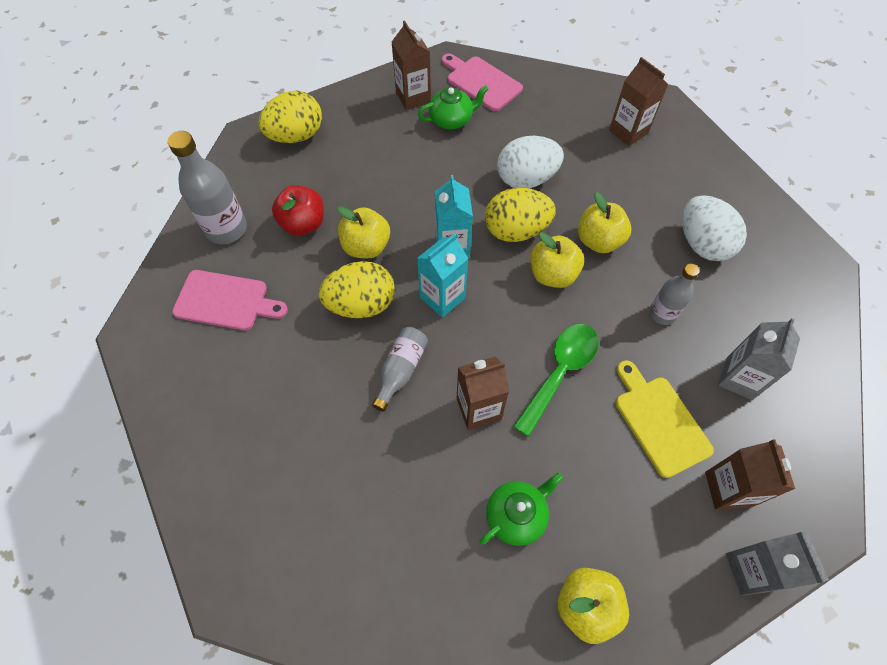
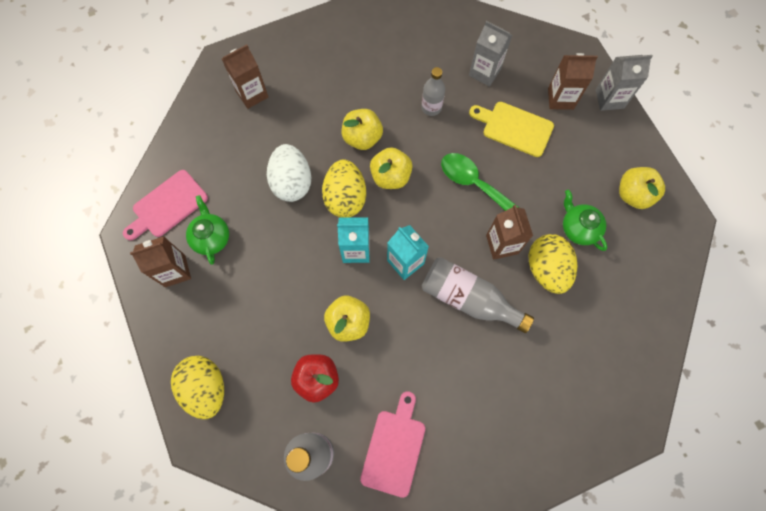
camera: 85 degrees left, 10 degrees up
(361, 304) = (406, 328): yellow egg -> yellow egg (546, 269)
(401, 370) = (468, 299): grey bottle -> grey bottle, size x1.62
(659, 421) = (514, 128): yellow cutting board -> yellow cutting board turned 45 degrees clockwise
(702, 244) = (373, 67): white egg -> none

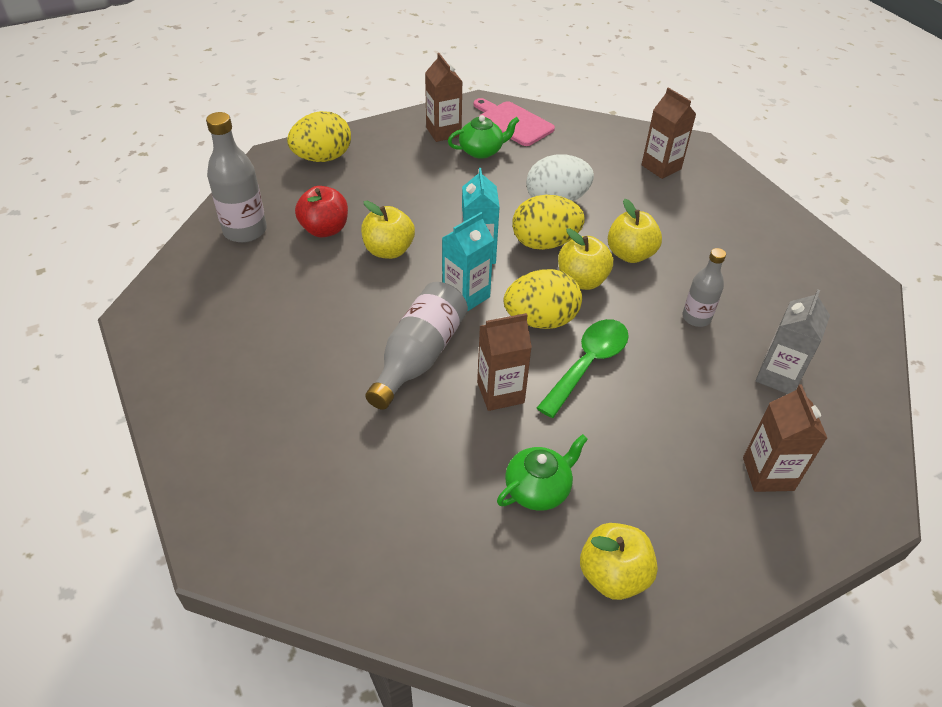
camera: 85 degrees right, 25 degrees down
(394, 448) = (239, 290): pink cutting board -> none
(514, 128) = (693, 410): yellow cutting board -> none
(546, 269) = (467, 444): yellow egg -> yellow egg (540, 320)
(609, 99) = (795, 549): grey carton -> none

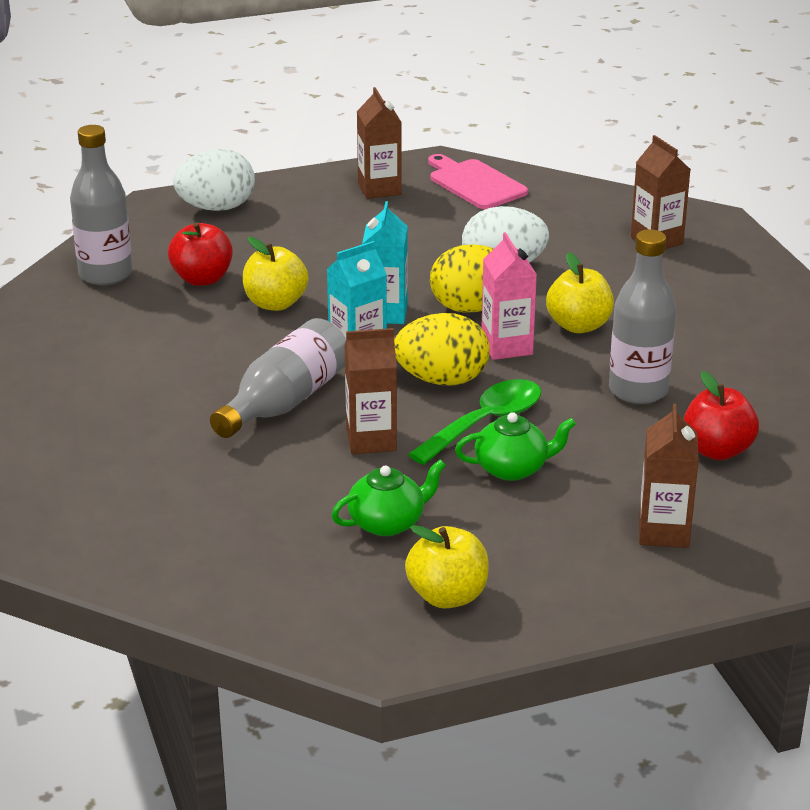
camera: 10 degrees right, 15 degrees down
(322, 158) = (216, 208): yellow egg -> white egg
(482, 151) = (423, 211): green teapot -> green teapot (512, 468)
(581, 280) = (506, 347): yellow apple -> pink carton
(696, 318) = (638, 391): grey bottle -> grey bottle, size x1.62
(778, 376) = (717, 450): grey carton -> red apple

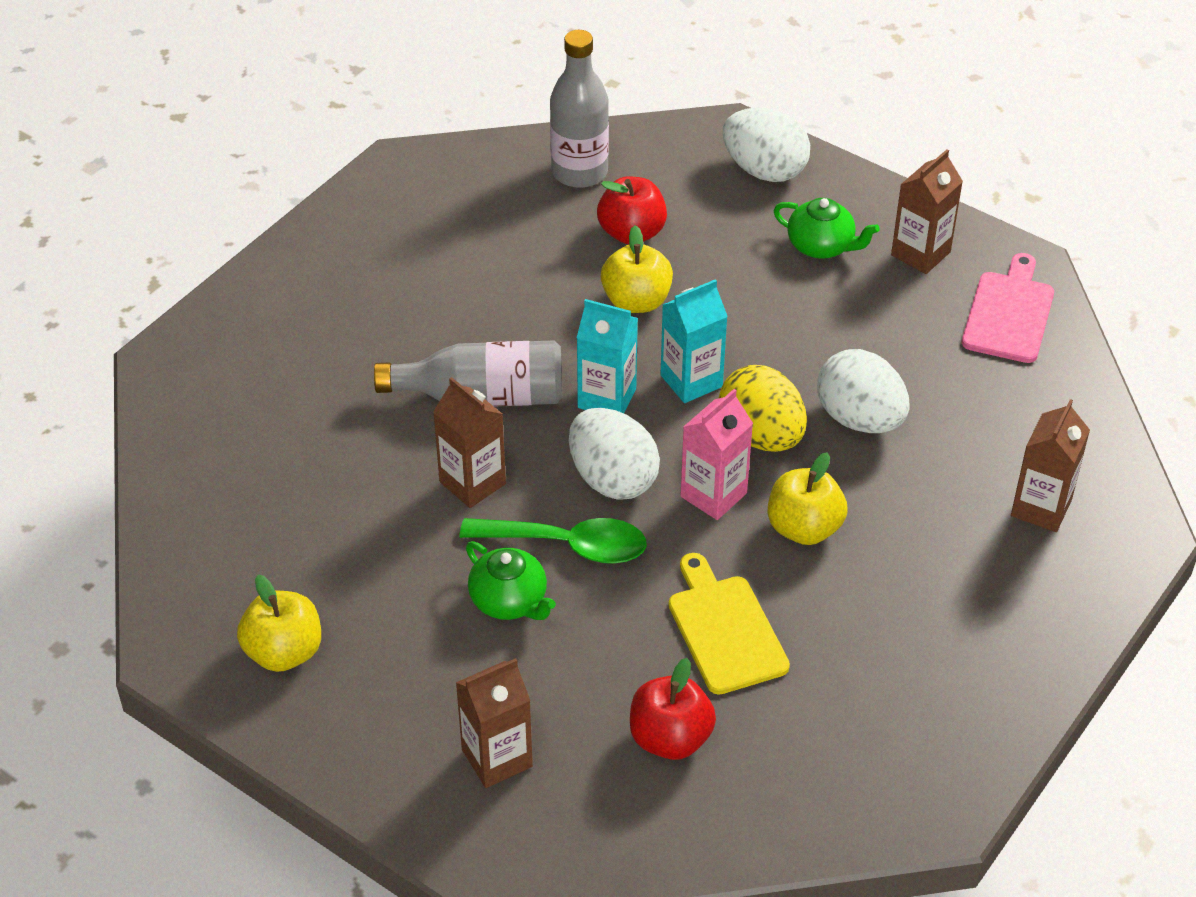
camera: 55 degrees right, 15 degrees up
(387, 522) = (358, 559): green teapot -> green teapot (821, 246)
(442, 380) = (612, 479): yellow egg -> white egg
(638, 391) = (724, 629): grey bottle -> yellow cutting board

